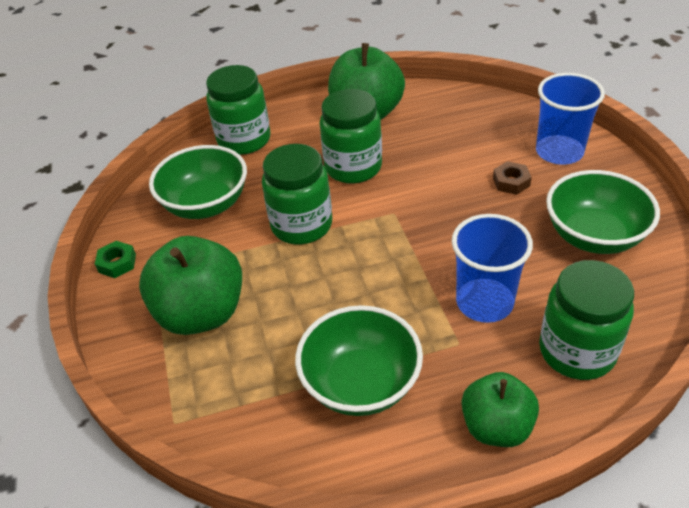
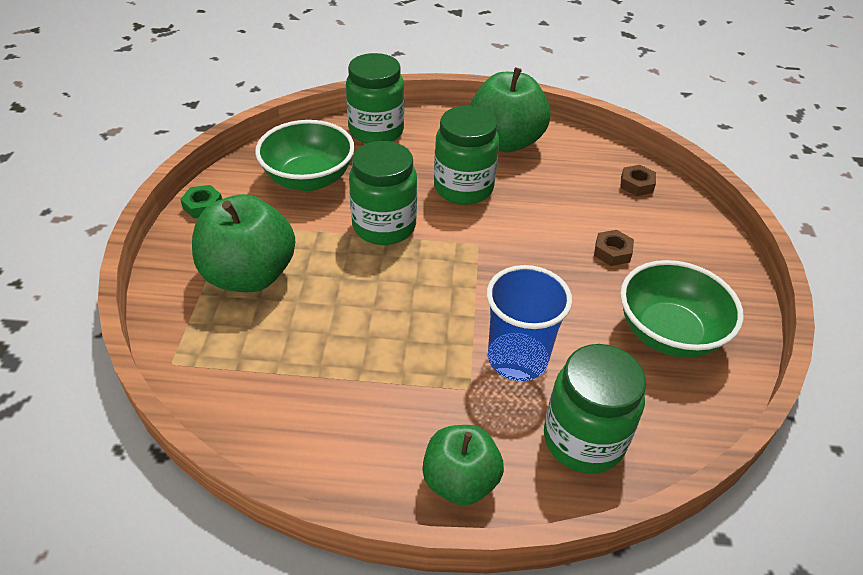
camera: 15 degrees right, 0 degrees up
(361, 383) = (355, 391): green bowl -> none
(498, 117) = (636, 184): none -> brown nut
(559, 152) = (680, 238): blue cup -> none

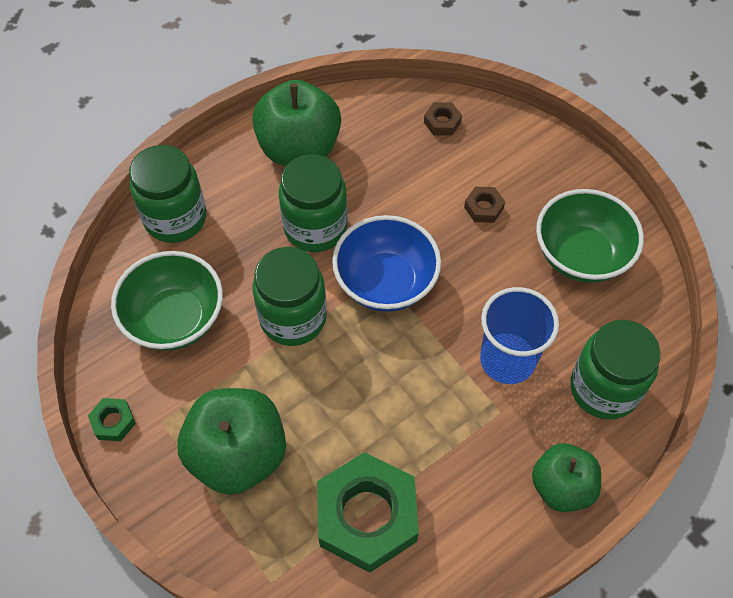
camera: 40 degrees left, 15 degrees up
(284, 376) = (367, 516): none -> green nut
(477, 248) = (385, 282): none -> blue bowl

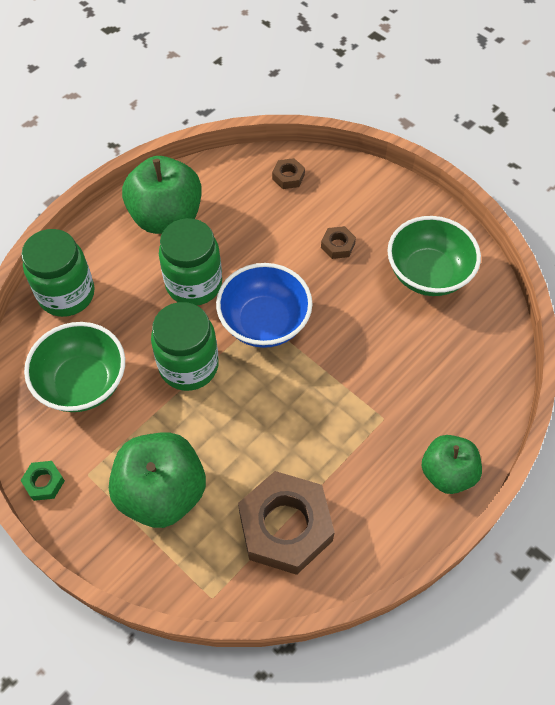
camera: 10 degrees left, 0 degrees up
(367, 516) = (285, 527): green nut -> brown nut
(507, 360) = (382, 373): blue cup -> none
(604, 389) = (467, 384): green jar -> none

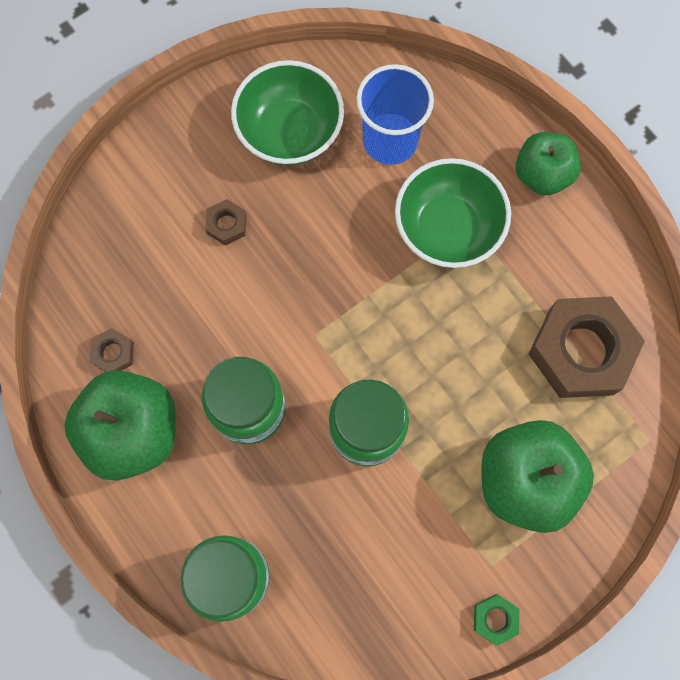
camera: 80 degrees left, 15 degrees up
(83, 383) = (368, 563): green bowl -> green bowl (447, 228)
(264, 322) = (321, 331): blue bowl -> none
(288, 177) = (103, 264): brown nut -> brown nut (113, 353)
(442, 346) = (390, 140): none -> blue cup

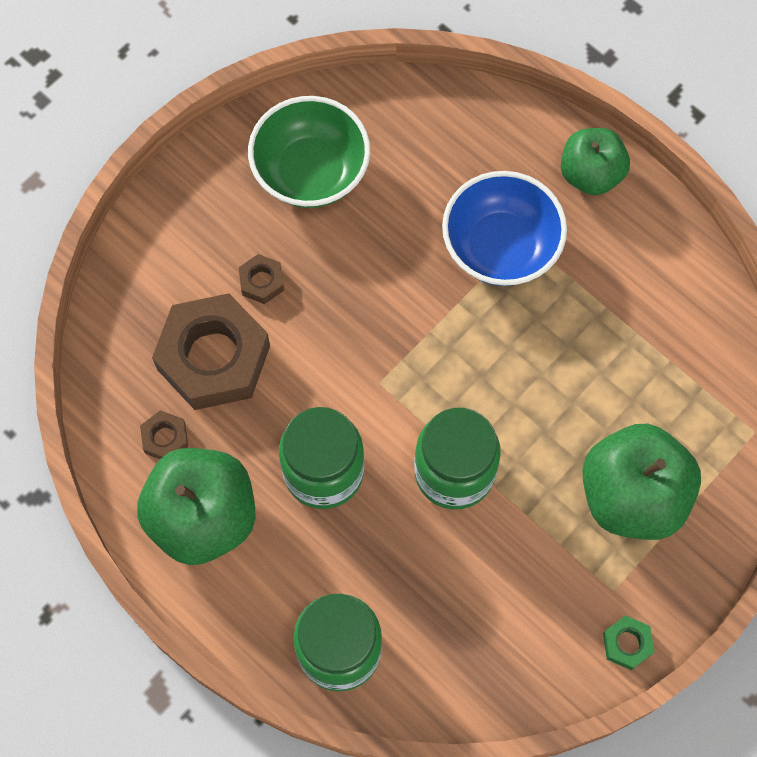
camera: 10 degrees left, 5 degrees down
(390, 140) = (421, 164): blue cup -> none
(447, 228) = (500, 247): green bowl -> blue bowl
(581, 351) = (666, 352): brown nut -> brown nut (213, 358)

